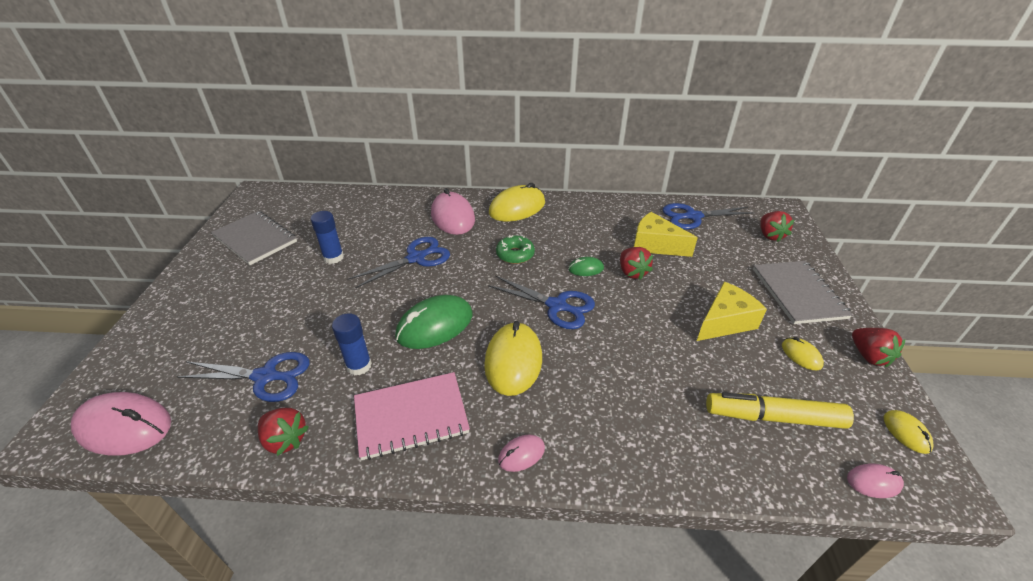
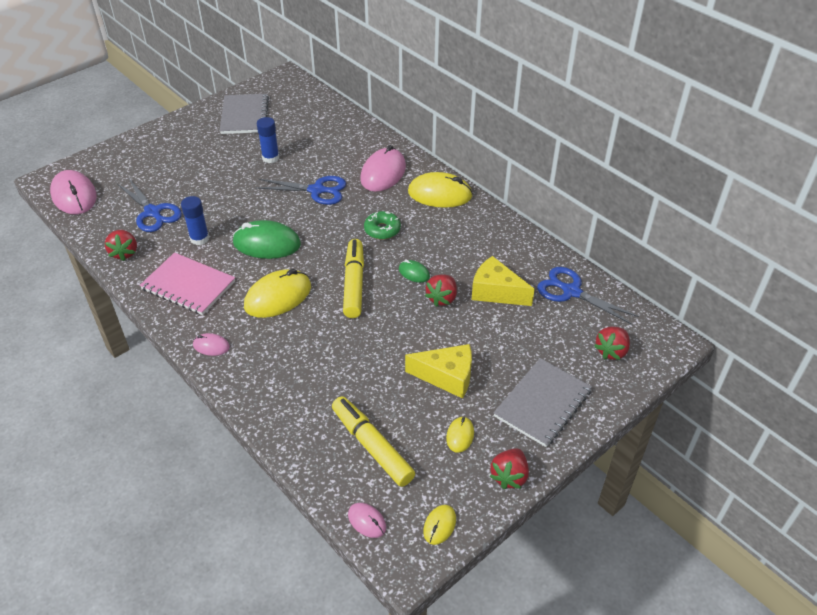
camera: 45 degrees right, 5 degrees up
(557, 306) = (354, 284): blue scissors -> yellow marker
(655, 245) = (496, 292): yellow cheese -> yellow cheese turned 45 degrees counterclockwise

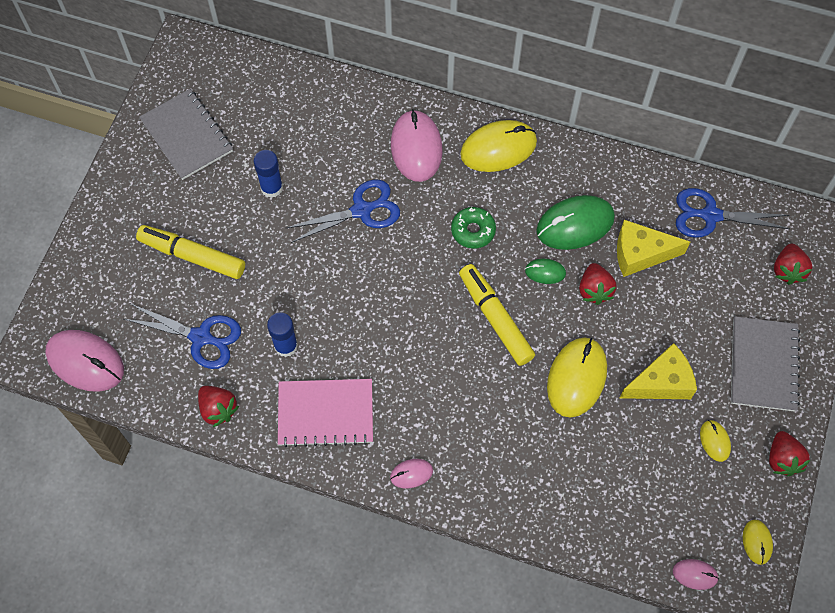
camera: 30 degrees left, 20 degrees up
(267, 243) = (364, 314): green mouse -> green mouse (575, 224)
(278, 297) = (431, 377): yellow mouse -> yellow mouse (576, 378)
(372, 446) = (646, 497): yellow marker -> yellow marker (192, 256)

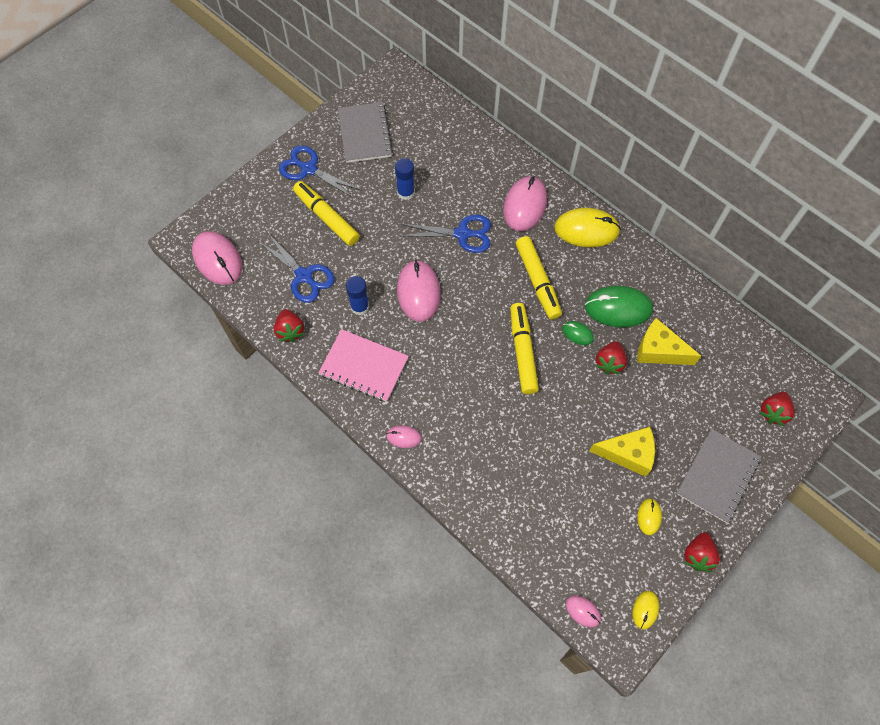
camera: 25 degrees right, 0 degrees up
(345, 300) = (418, 292): none -> pink mouse
(473, 231) = (537, 281): green donut -> yellow marker
(576, 378) = (563, 422): yellow mouse -> none
(710, 215) = (729, 344): blue scissors -> blue scissors (308, 169)

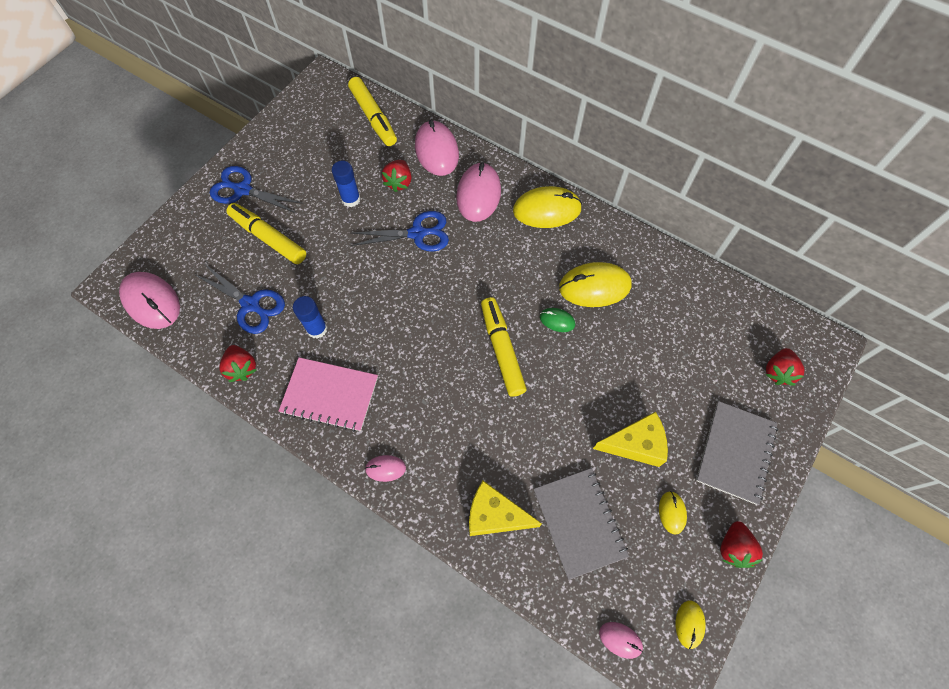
camera: 10 degrees left, 0 degrees up
(365, 134) = (299, 145): grey notebook -> grey notebook (579, 522)
(418, 292) = (379, 303): pink mouse -> pink mouse (436, 151)
(537, 281) = (505, 271): yellow marker -> yellow marker (373, 117)
(609, 362) = (596, 346): red strawberry -> red strawberry (399, 182)
(618, 308) = (594, 287): green mouse -> yellow mouse
(659, 350) = (646, 325): yellow cheese -> yellow cheese (495, 515)

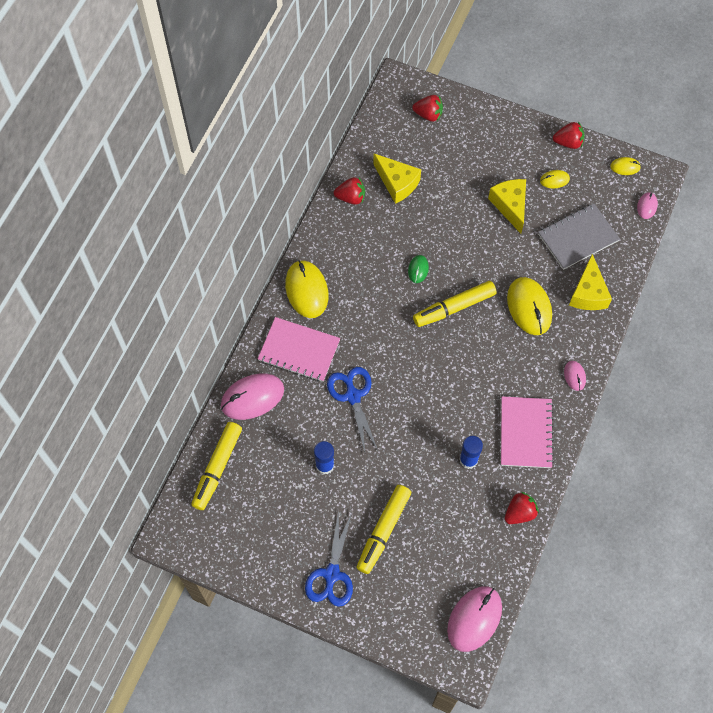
camera: 100 degrees left, 0 degrees up
(251, 305) = (457, 525): blue scissors -> none
(373, 117) = (217, 468): yellow marker -> yellow marker turned 150 degrees clockwise
(399, 182) = (297, 425): red strawberry -> red strawberry (351, 197)
(478, 194) = (299, 350): pink mouse -> pink notebook
(594, 287) = (379, 244): yellow mouse -> yellow mouse (529, 307)
(676, 318) = (397, 183): none -> yellow cheese
(735, 452) = (499, 142): grey notebook -> none

